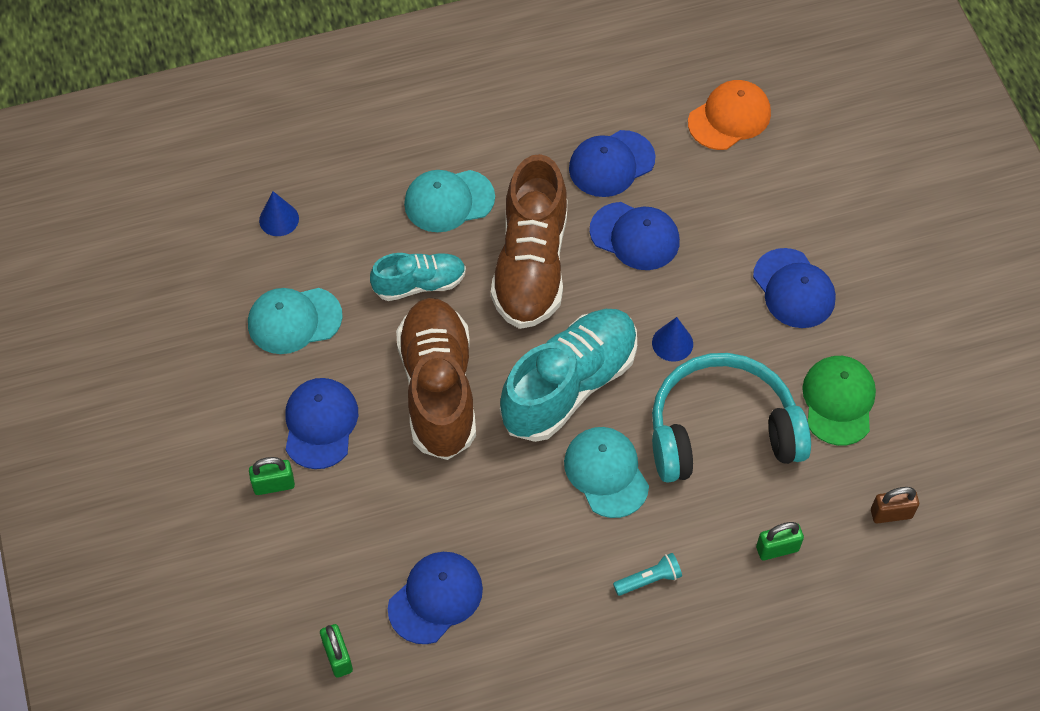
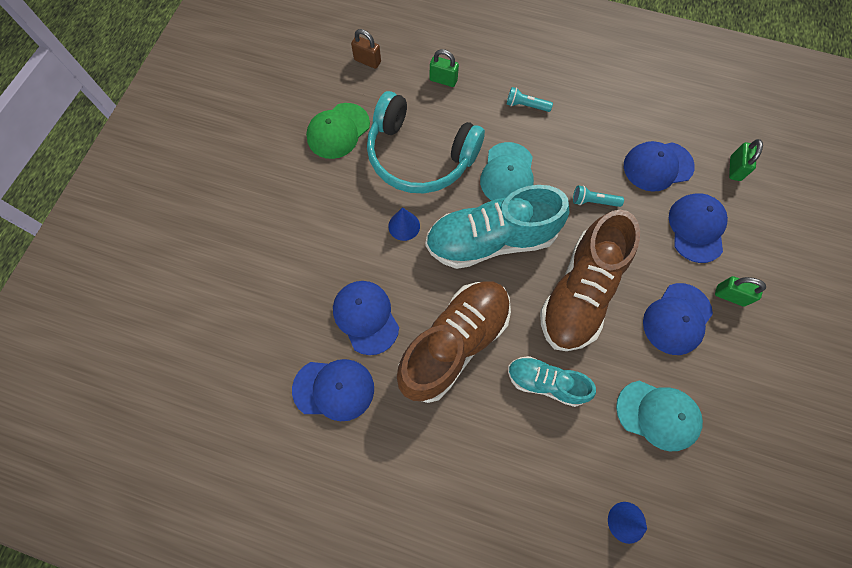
camera: 145 degrees left, 10 degrees up
(449, 201) = (478, 442): turquoise cap -> none
(485, 502) = (593, 201): none -> turquoise flashlight
(729, 117) = (217, 368): orange cap -> none
(794, 289) = (298, 211): blue cap -> blue cap (696, 228)

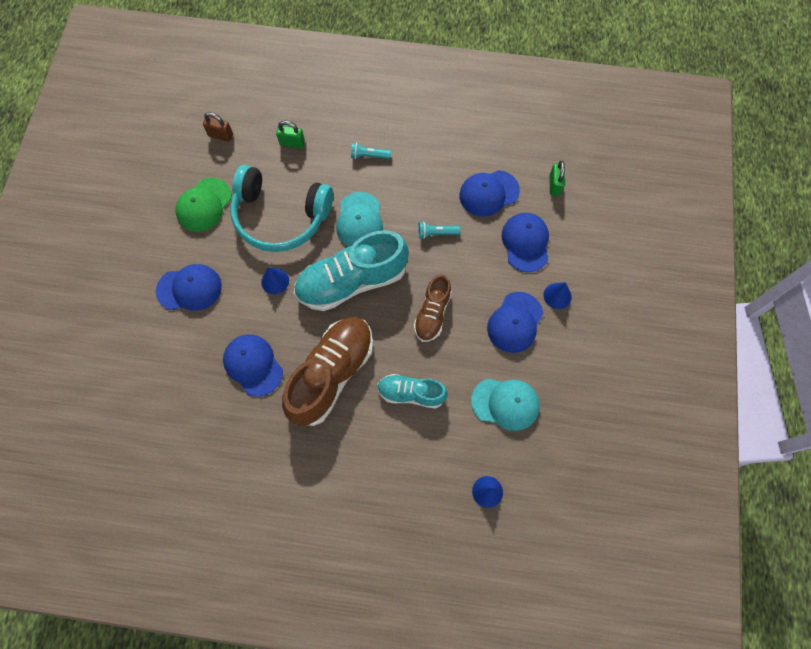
camera: 10 degrees left, 0 degrees up
(334, 389) = (235, 429): blue cap -> blue cap (189, 288)
(580, 292) = (432, 314): brown shoe -> brown shoe, size x0.56
(730, 295) = (557, 296): green padlock -> blue cone

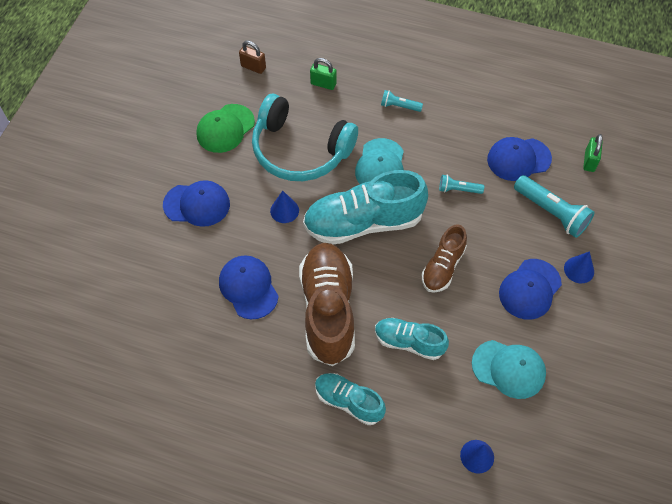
camera: 10 degrees right, 10 degrees down
(331, 374) = (328, 310): brown shoe -> brown shoe turned 45 degrees counterclockwise
(364, 460) = (348, 401): none -> turquoise shoe
(525, 242) = (551, 212): blue cap -> turquoise flashlight

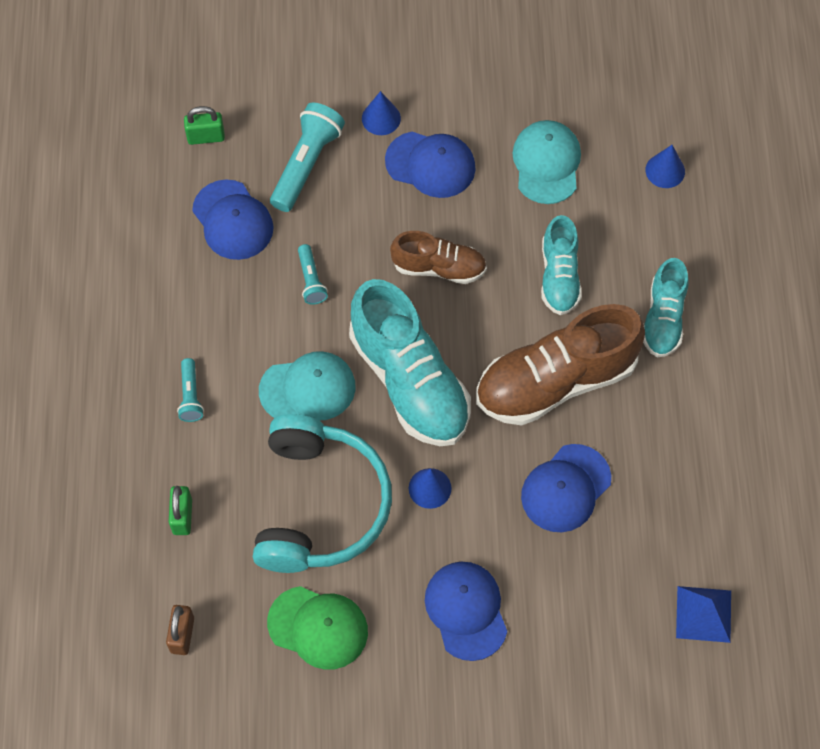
camera: 110 degrees left, 5 degrees up
(124, 338) = (703, 614): none -> blue pyramid

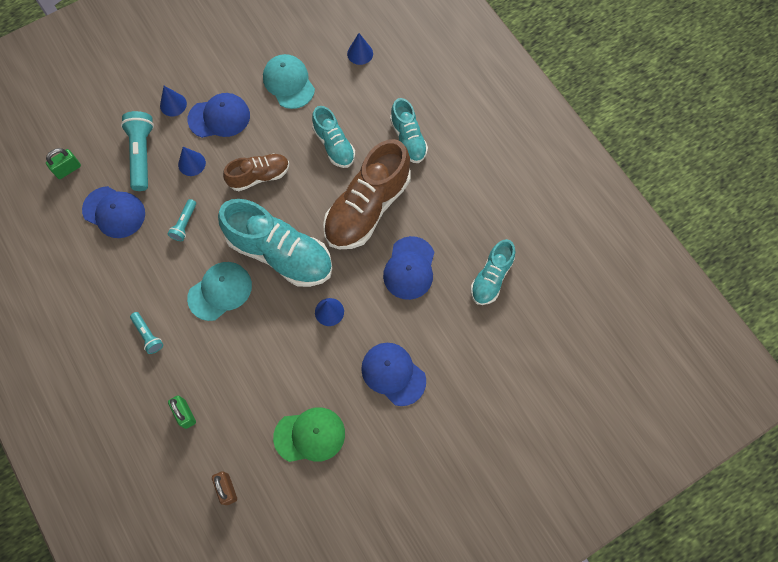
camera: 30 degrees left, 5 degrees up
(311, 280) = (184, 224): turquoise flashlight -> turquoise flashlight turned 60 degrees clockwise
(320, 505) = (268, 359): turquoise headphones -> none
(362, 207) = (191, 163): none -> blue cone
(667, 559) = (491, 278): none -> turquoise shoe
(703, 614) = (530, 298): blue pyramid -> none

